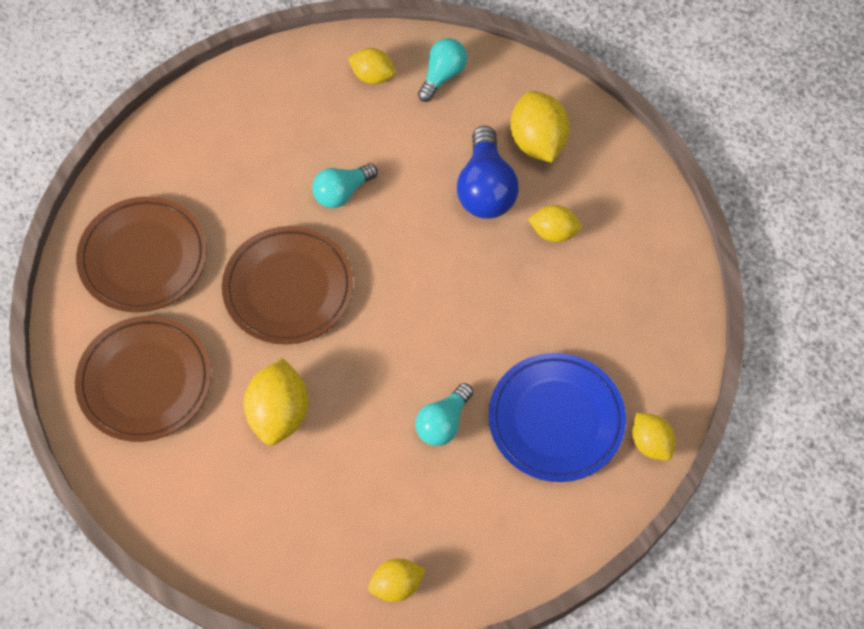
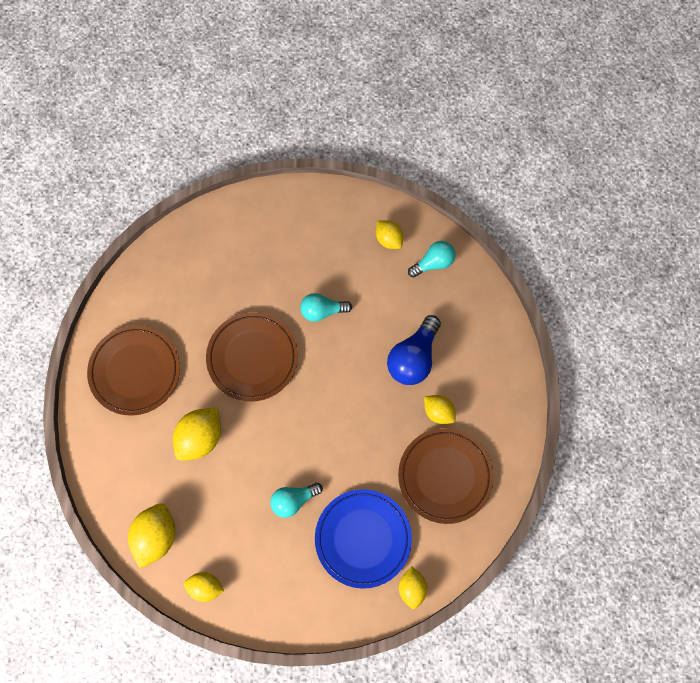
camera: 30 degrees right, 10 degrees up
(143, 258) = (178, 289): brown plate -> brown plate (445, 476)
(537, 141) = (466, 343): yellow lemon -> yellow lemon (156, 536)

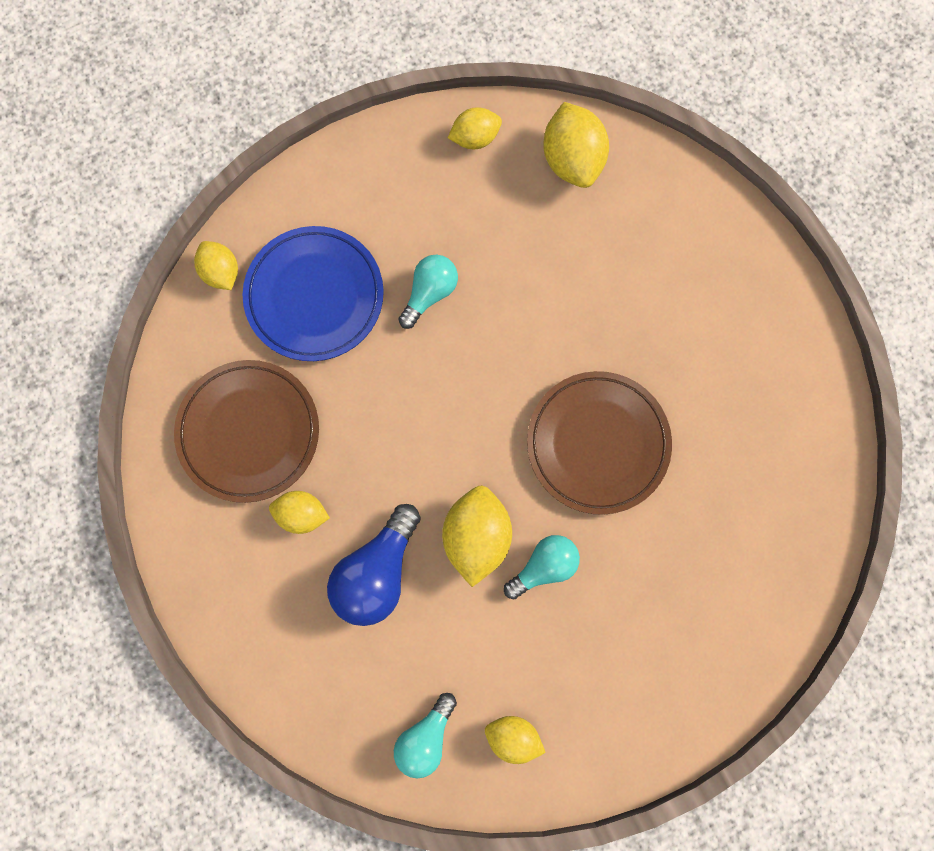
camera: 150 degrees right, 5 degrees up
(135, 371) = (739, 337): brown plate -> none
(200, 437) = (597, 303): yellow lemon -> yellow lemon (476, 536)
(413, 357) = (377, 571): blue light bulb -> blue light bulb turned 150 degrees counterclockwise

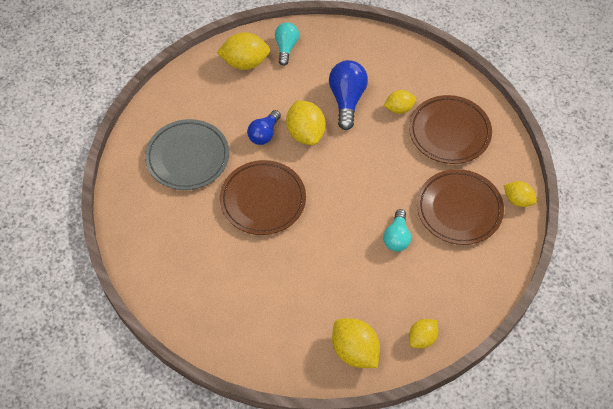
camera: 155 degrees right, 20 degrees down
(314, 296) = (459, 209): blue plate -> brown plate
(513, 736) = (245, 62): yellow lemon -> yellow lemon, size x1.61
(544, 566) = (264, 134): turquoise light bulb -> blue light bulb
(686, 577) = (188, 157): none -> grey plate

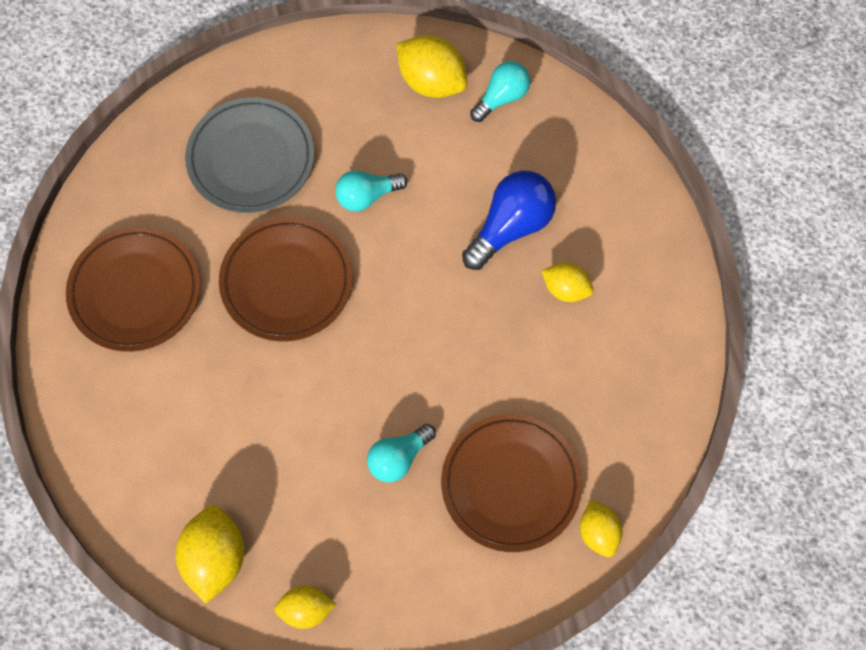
camera: 40 degrees right, 10 degrees up
(264, 134) = (367, 196): blue light bulb -> turquoise light bulb
(305, 133) = (417, 233): yellow lemon -> none
(449, 132) = (600, 371): brown plate -> brown plate (135, 292)

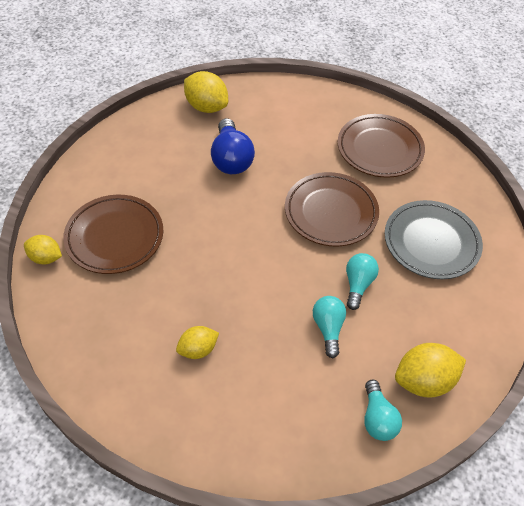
camera: 125 degrees right, 15 degrees down
(306, 610) = (147, 123): yellow lemon -> none
(398, 458) = (181, 199): turquoise light bulb -> turquoise light bulb (328, 328)
(510, 227) = (269, 349): blue light bulb -> blue light bulb (231, 159)

